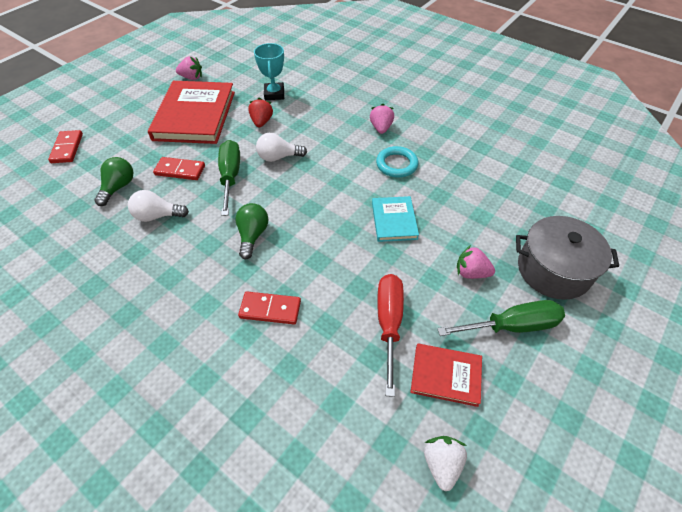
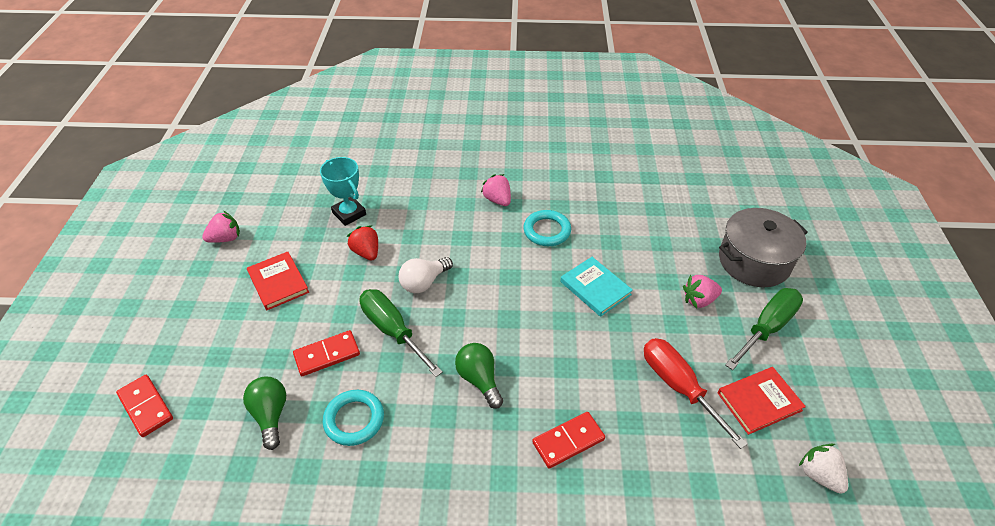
camera: 35 degrees left, 5 degrees down
(157, 216) = (354, 420): white light bulb -> turquoise ring
(195, 115) = (278, 282): red book -> red book, size x0.51

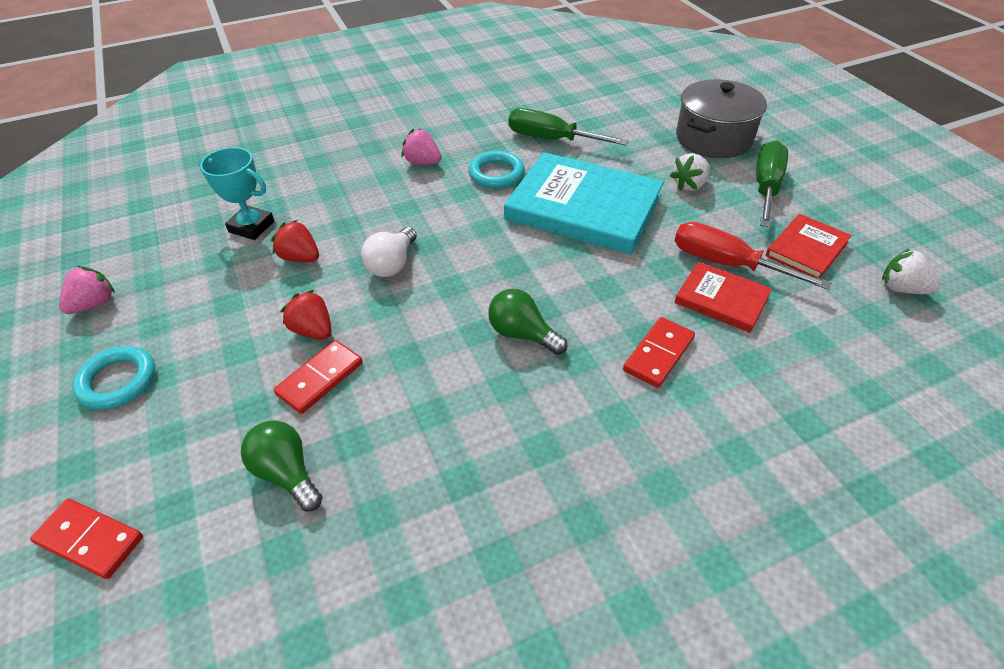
camera: 25 degrees left, 0 degrees up
(278, 282) = (202, 326): red book -> red book (721, 299)
(343, 315) = (313, 330): none -> red strawberry
(354, 420) = (402, 433): turquoise ring -> turquoise ring (118, 381)
(392, 330) = (387, 324): green screwdriver -> green screwdriver (551, 139)
(595, 288) = (583, 208): turquoise book -> turquoise book, size x1.96
(699, 300) = (689, 185): pink strawberry -> white strawberry

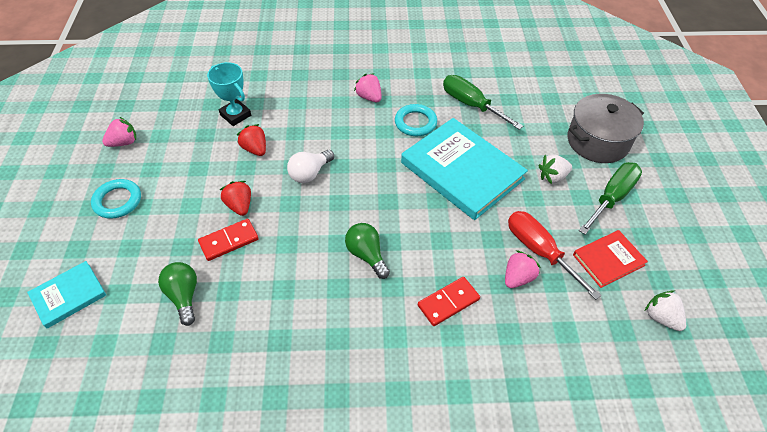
camera: 20 degrees right, 5 degrees up
(90, 540) = (69, 295): red domino -> turquoise book
(721, 299) = (518, 278): red book -> pink strawberry

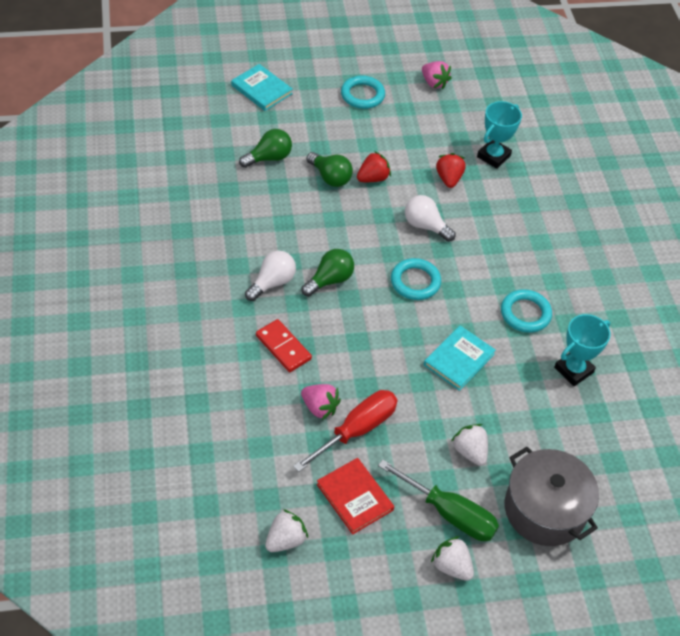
camera: 80 degrees right, 0 degrees up
(229, 241) = (330, 177): red domino -> green light bulb
(255, 149) = (449, 179): red strawberry -> red strawberry turned 45 degrees counterclockwise
(365, 306) = (272, 283): none -> white light bulb
(369, 97) = (556, 267): pink strawberry -> none
(375, 189) = (415, 282): none -> turquoise ring
(462, 171) = (459, 359): turquoise book -> turquoise book, size x0.51
(471, 105) = (573, 370): green screwdriver -> turquoise trophy
(658, 202) = (451, 566): none -> white strawberry

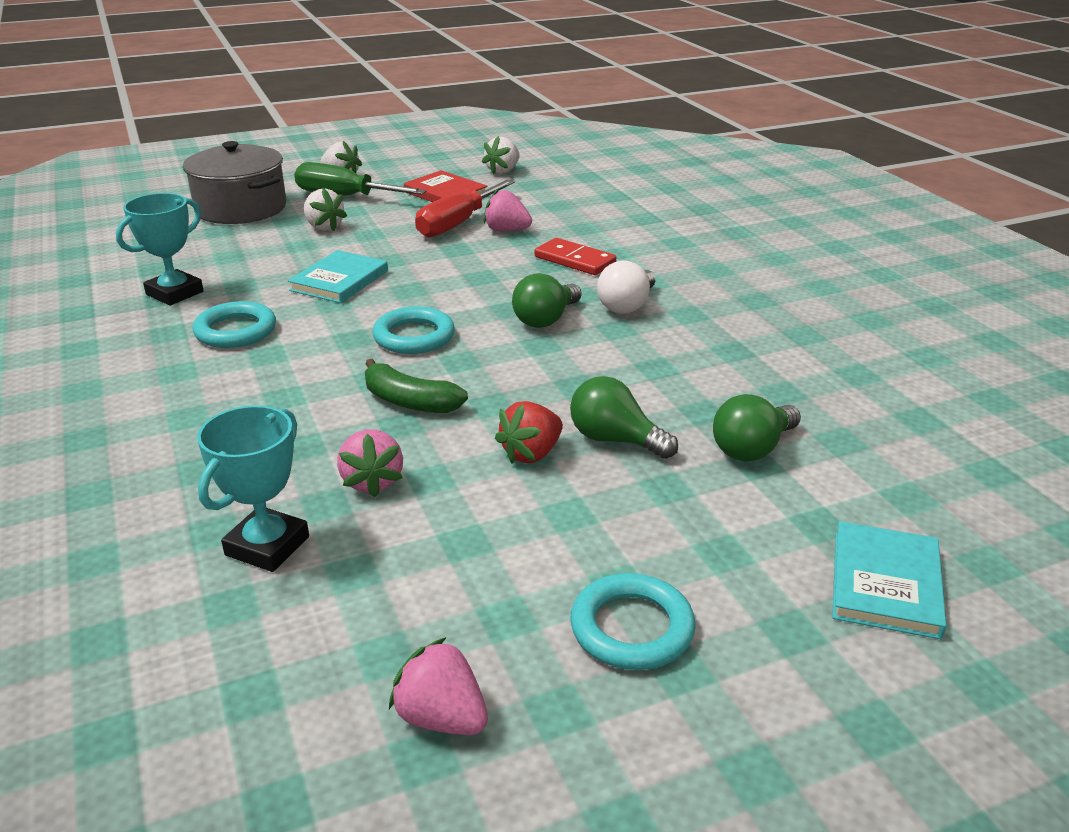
camera: 170 degrees right, 20 degrees down
(261, 89) = (885, 583): turquoise book -> turquoise book turned 75 degrees clockwise
(425, 226) = (409, 402): white light bulb -> green banana
(449, 179) = (372, 481): red strawberry -> pink strawberry

